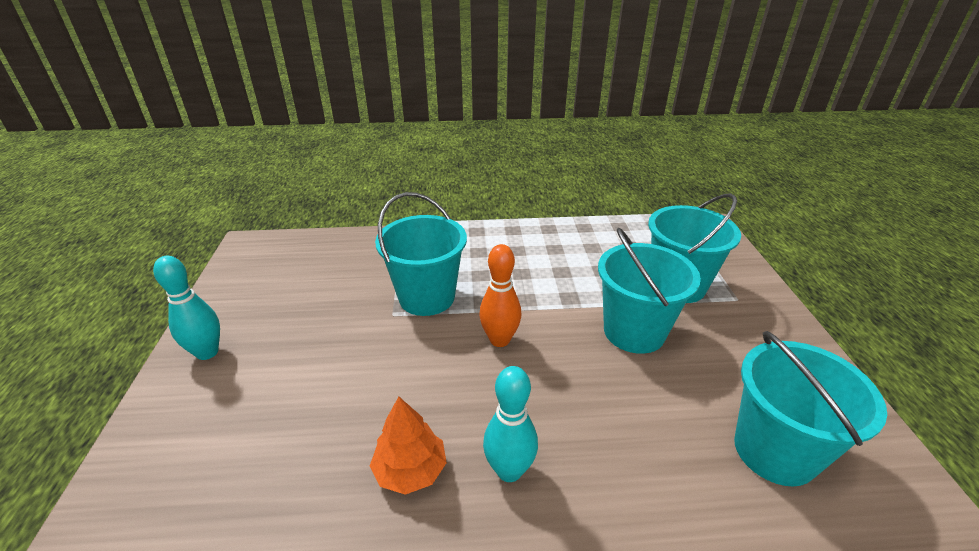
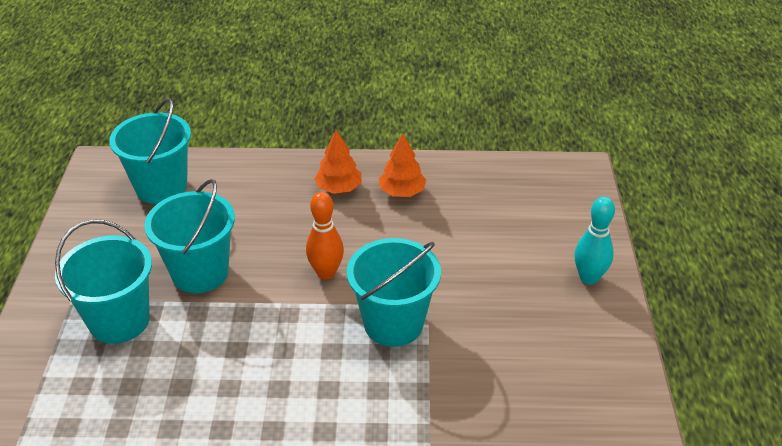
camera: 175 degrees left, 5 degrees up
(509, 470) = (338, 188): turquoise bowling pin -> orange tree

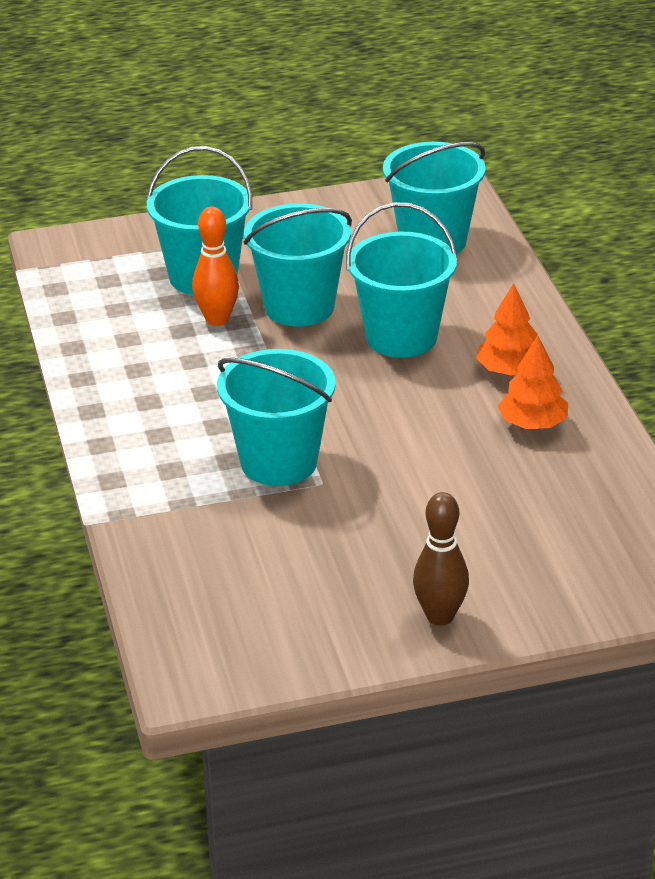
camera: 75 degrees right, 5 degrees down
(271, 228) = (401, 337): none -> turquoise bucket
(326, 273) = (342, 394): orange bowling pin -> orange bowling pin (217, 319)
(589, 278) = (440, 616): turquoise bowling pin -> brown bowling pin

